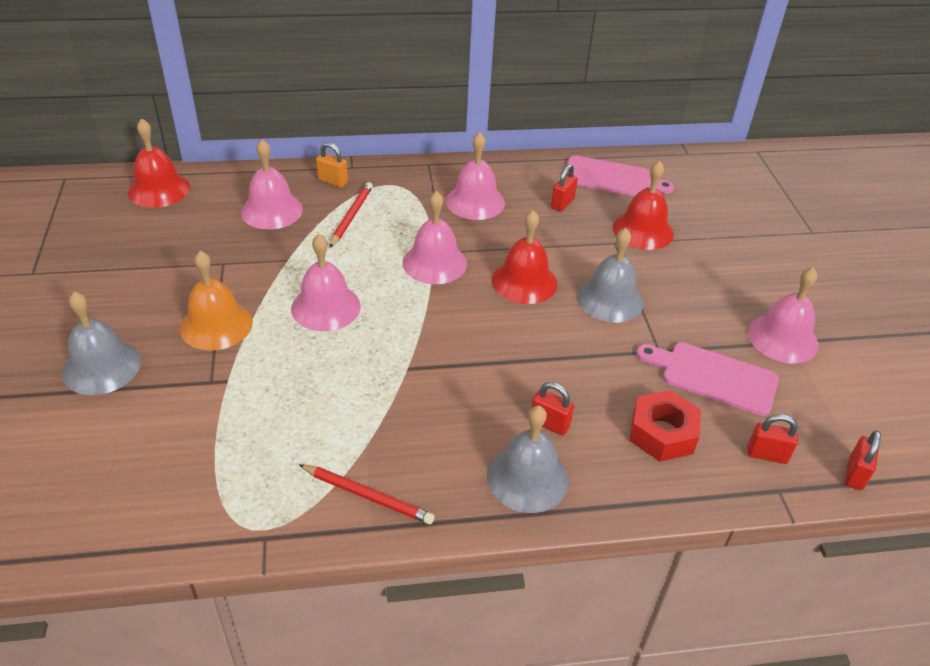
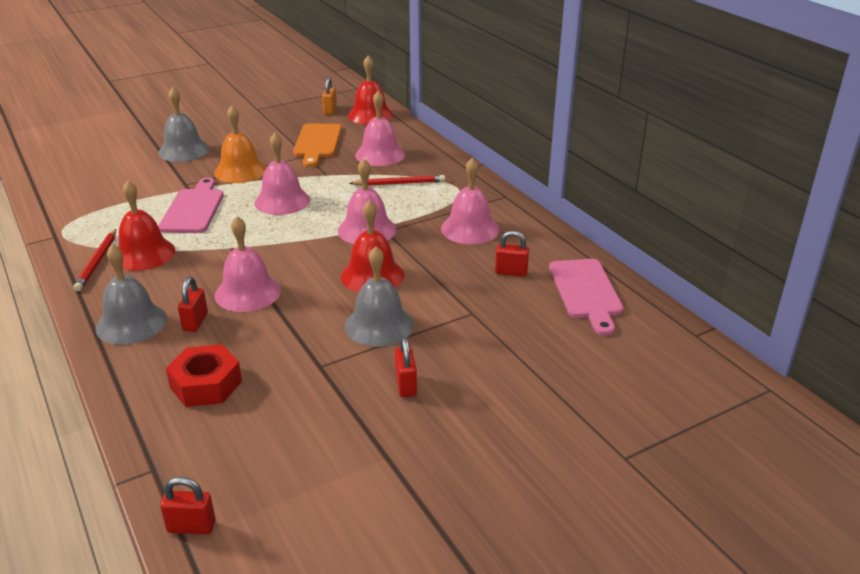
camera: 70 degrees right, 10 degrees down
(196, 247) = (317, 143): none -> orange cutting board
(333, 181) = (438, 166): orange padlock -> orange padlock (330, 110)
(643, 230) = (509, 327): red bell -> red bell (143, 254)
(713, 377) = (298, 406): pink cutting board -> pink cutting board (193, 209)
(767, 454) = (200, 456): red padlock -> red padlock (406, 385)
(782, 338) = (389, 450): pink bell -> pink bell (248, 292)

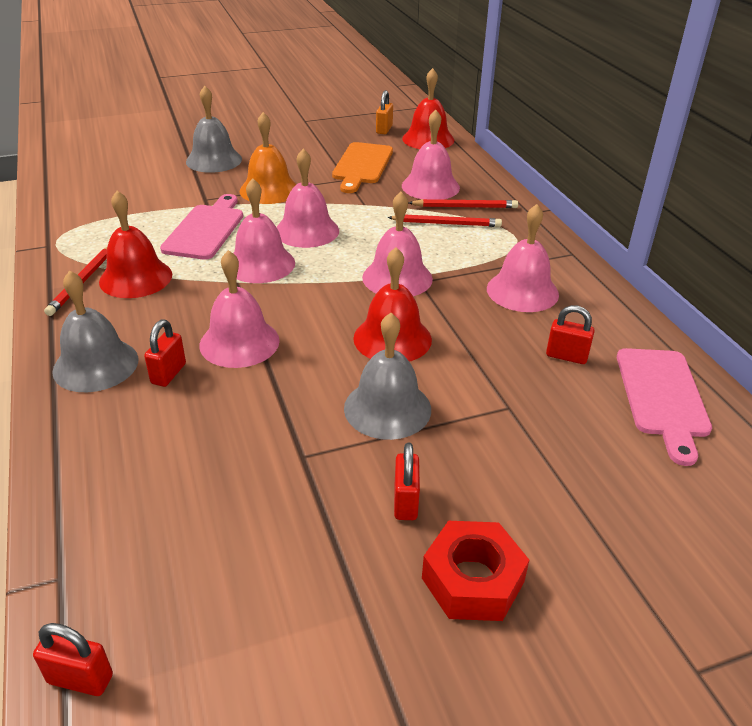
camera: 10 degrees right, 5 degrees up
(206, 384) = (157, 462): red nut -> red nut (472, 580)
(249, 231) = (260, 264): none -> pink bell
(412, 168) = (465, 207): none -> red pencil

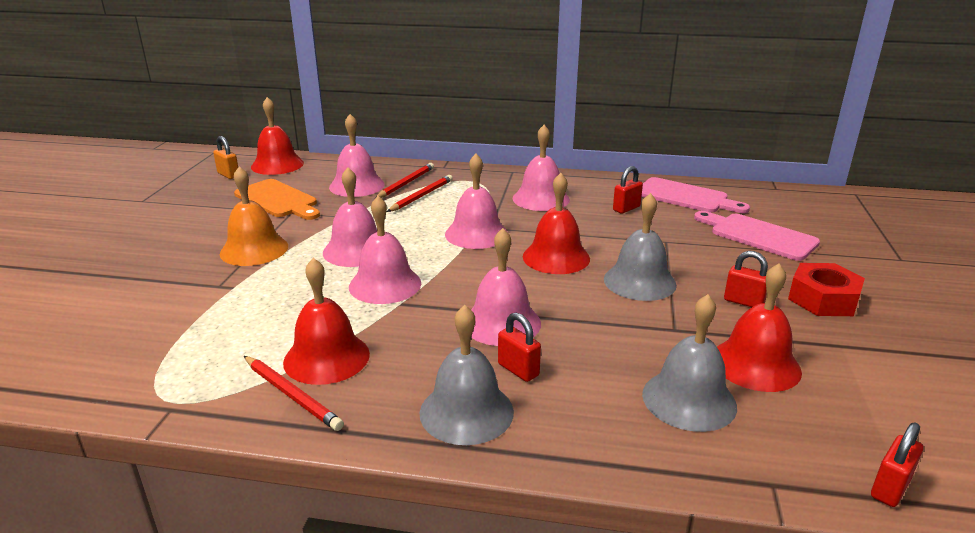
camera: 60 degrees left, 10 degrees down
(205, 229) = (283, 298): pink cutting board -> pink cutting board (758, 236)
(214, 160) = (140, 263): grey bell -> grey bell (689, 399)
(268, 534) = (755, 364): none -> red bell

